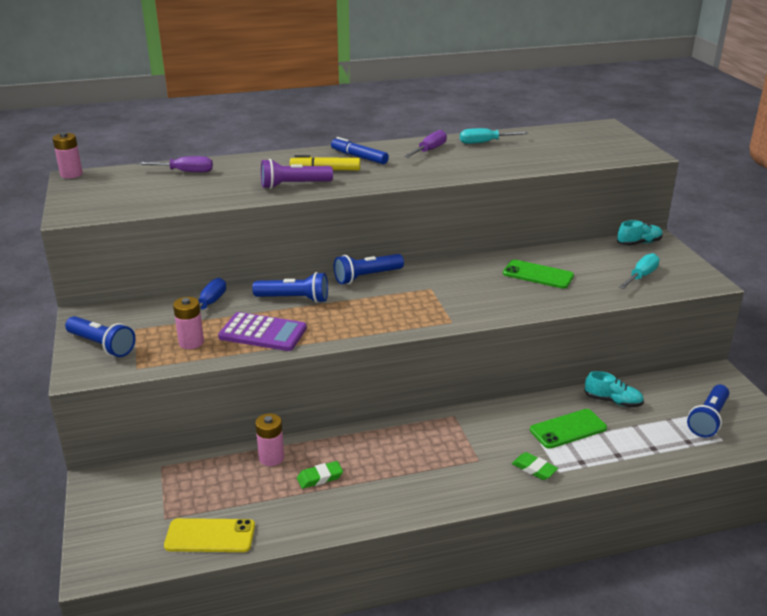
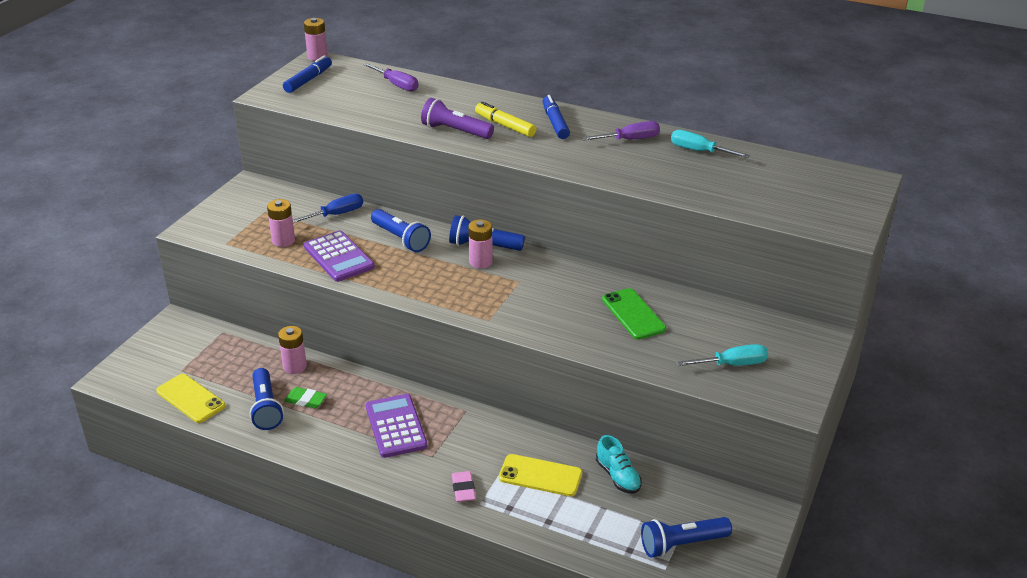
camera: 40 degrees right, 5 degrees up
(93, 192) = (308, 80): none -> blue marker
(102, 345) = (228, 215): blue flashlight -> blue flashlight (266, 408)
(382, 288) = (480, 262): none -> pink battery
(421, 455) = (396, 426): none -> purple calculator
(534, 469) = (463, 489): green eraser -> pink eraser
(568, 429) = (540, 475): green phone -> yellow phone
(639, 243) = (793, 331): turquoise shoe -> none

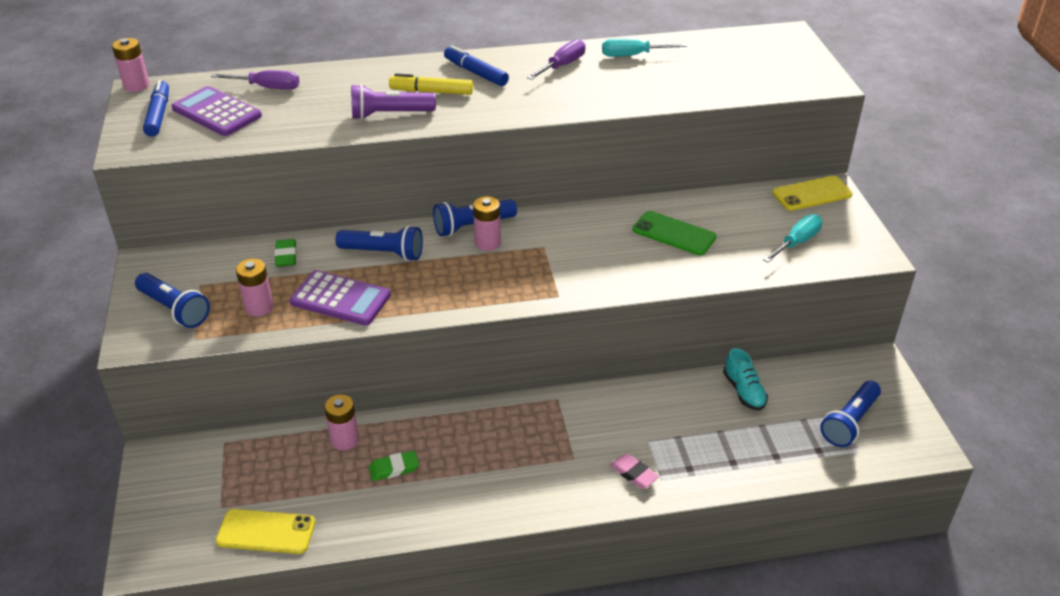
camera: 35 degrees left, 5 degrees up
(266, 408) = (360, 498): blue flashlight -> blue flashlight (174, 309)
(336, 214) = (286, 256): blue screwdriver -> green eraser
(396, 426) = (510, 447): purple calculator -> purple calculator (217, 112)
(540, 475) = (683, 425): yellow phone -> yellow phone (811, 194)
(618, 476) = (744, 391): turquoise shoe -> turquoise shoe turned 45 degrees clockwise

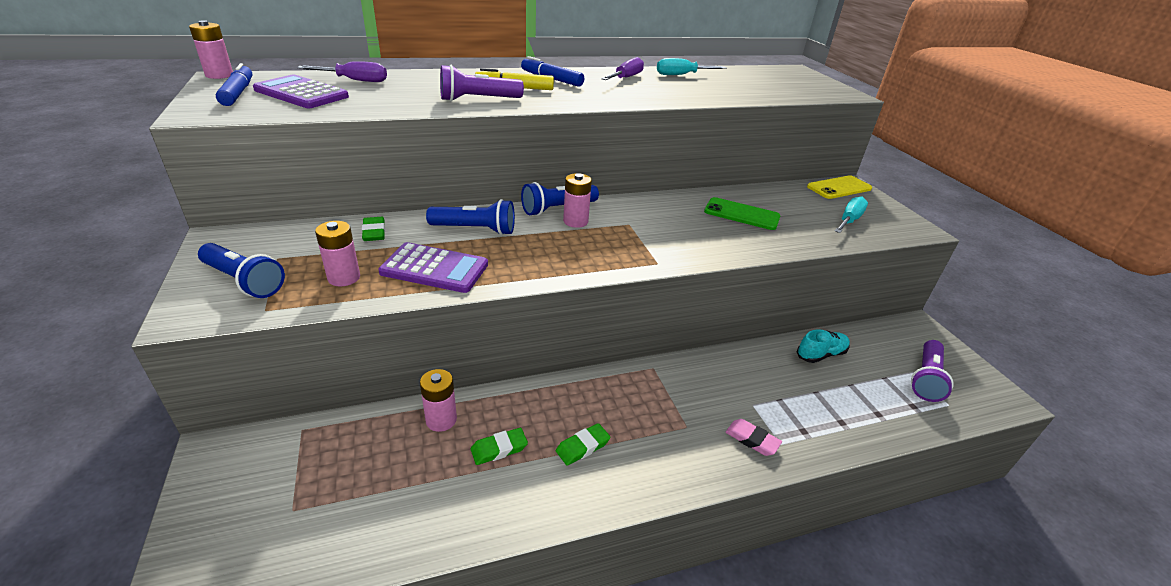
camera: 10 degrees left, 5 degrees down
(266, 532) = (350, 539): yellow phone -> none
(470, 471) = (582, 447): none -> green eraser
(744, 391) = (821, 354): turquoise shoe -> turquoise shoe turned 90 degrees counterclockwise
(849, 422) = (926, 378): blue flashlight -> purple flashlight

